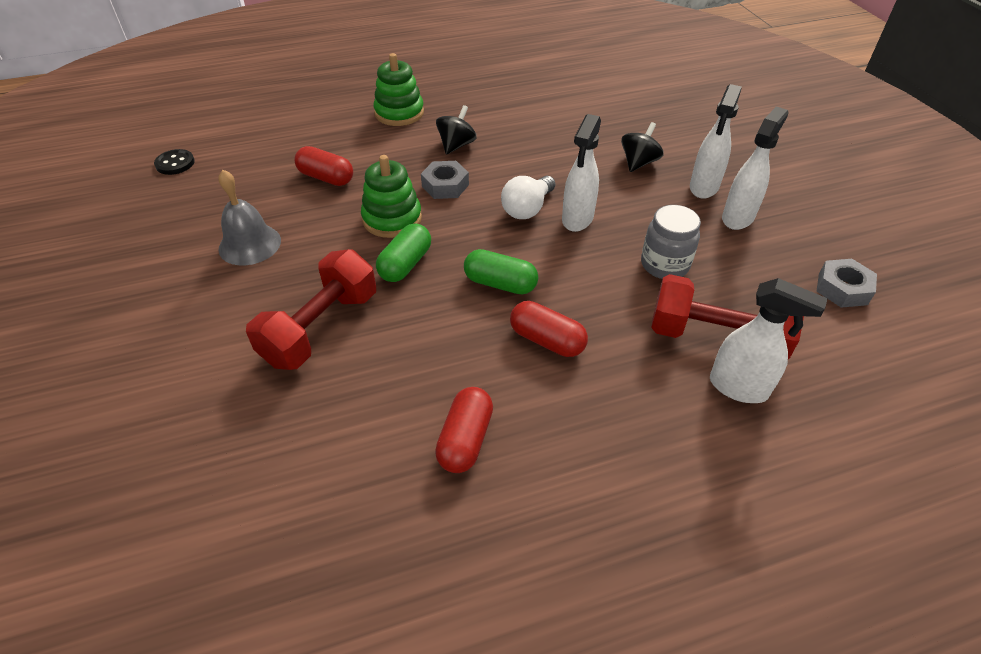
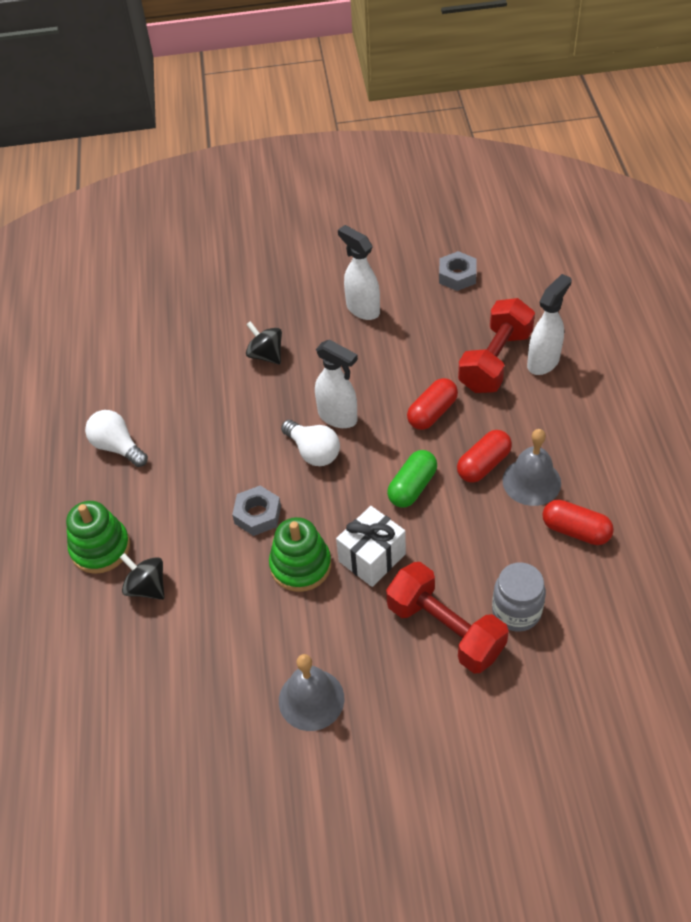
camera: 75 degrees left, 5 degrees up
(175, 163) = (128, 801): black button -> none
(326, 178) = (211, 626): red capsule -> red capsule (432, 413)
(405, 264) = (372, 557): green capsule -> white gift
(456, 145) = (187, 498): black spinning top -> black spinning top (147, 587)
(501, 103) = (117, 447): none -> white light bulb
(533, 388) = (531, 481): none -> grey bell
(664, 265) = (411, 371): grey jar -> grey jar (516, 611)
(703, 187) = (316, 319): white spray bottle -> none

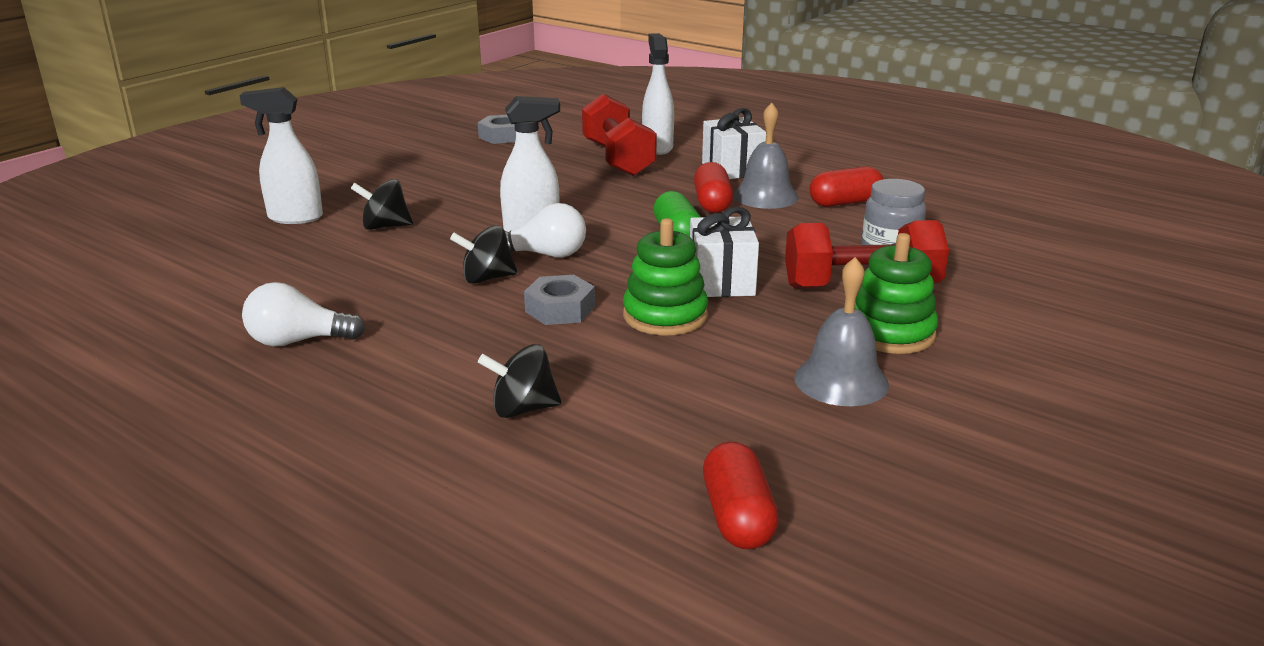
camera: 50 degrees left, 25 degrees down
(100, 548) = (406, 413): green stacking toy -> green stacking toy (890, 333)
(257, 454) = (486, 278): none -> black spinning top
(362, 309) = (443, 174): white spray bottle -> white spray bottle (294, 218)
(432, 413) = (616, 197): red capsule -> red capsule (737, 517)
(557, 429) = (732, 169): none -> white gift

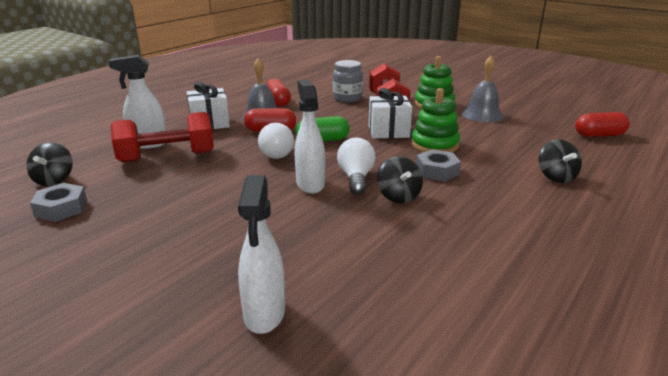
camera: 90 degrees left, 0 degrees up
(298, 341) = (527, 263): white light bulb -> white light bulb (276, 153)
(385, 226) = (297, 250): black spinning top -> black spinning top (54, 180)

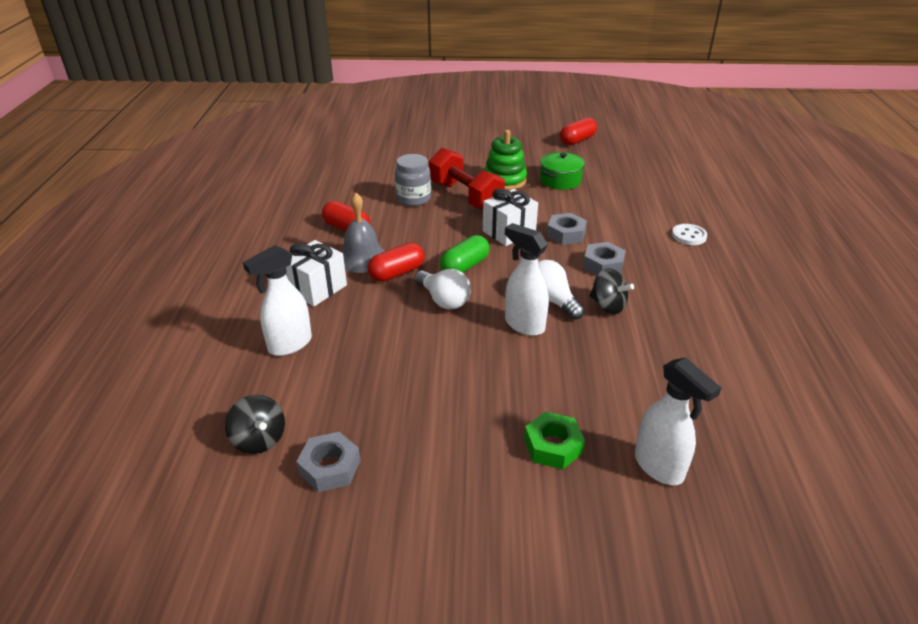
camera: 35 degrees left, 10 degrees up
(167, 157) = (340, 353): red dumbbell -> none
(207, 261) = (553, 446): none -> green nut
(434, 145) = (566, 234): green stacking toy -> grey nut
(482, 114) = (560, 180): grey bell -> green pot
(556, 177) = (689, 236): black spinning top -> white button
(599, 135) = (669, 176): red capsule -> red capsule (577, 140)

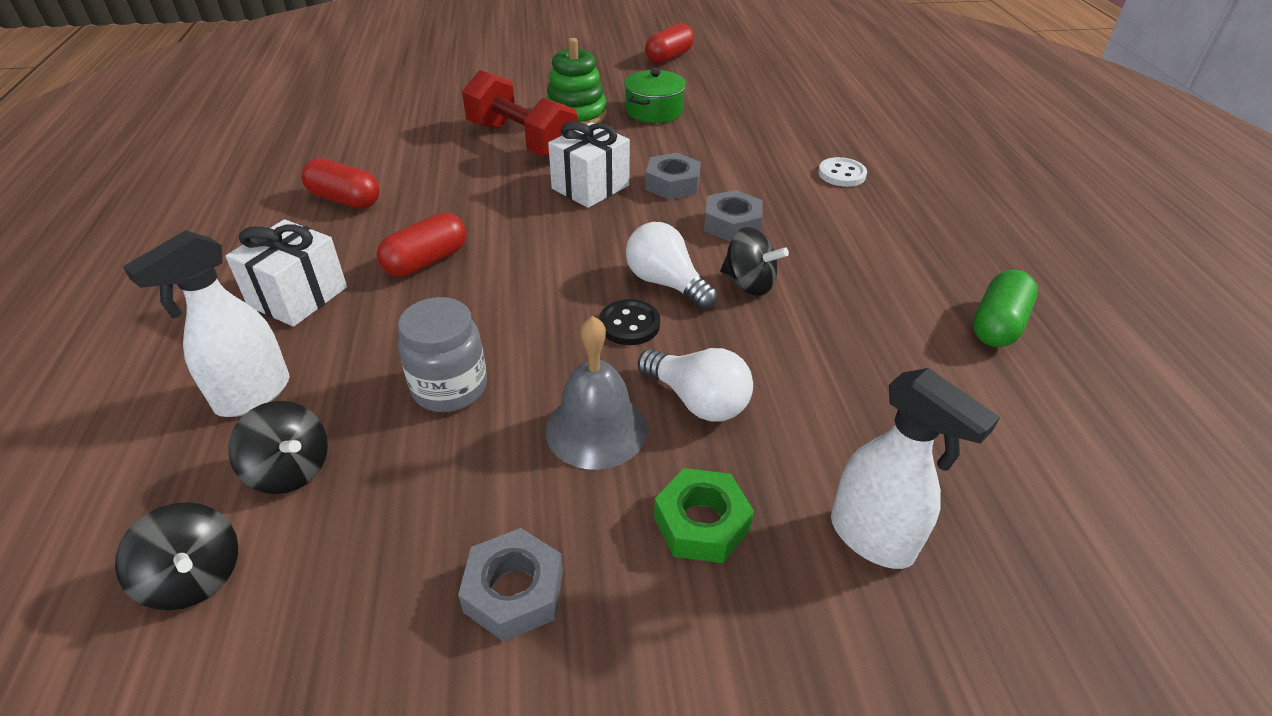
camera: 10 degrees left, 5 degrees up
(311, 389) = (290, 470): none -> black spinning top
(330, 467) = (325, 615): grey nut -> grey nut (514, 591)
(362, 258) = (371, 242): grey bell -> grey bell (596, 429)
(413, 199) = (445, 149): grey jar -> grey jar (450, 388)
(443, 300) = (502, 297): white light bulb -> white light bulb (697, 400)
(465, 266) = (530, 242): green capsule -> green capsule (997, 325)
(524, 324) = (629, 324): white spray bottle -> black button

